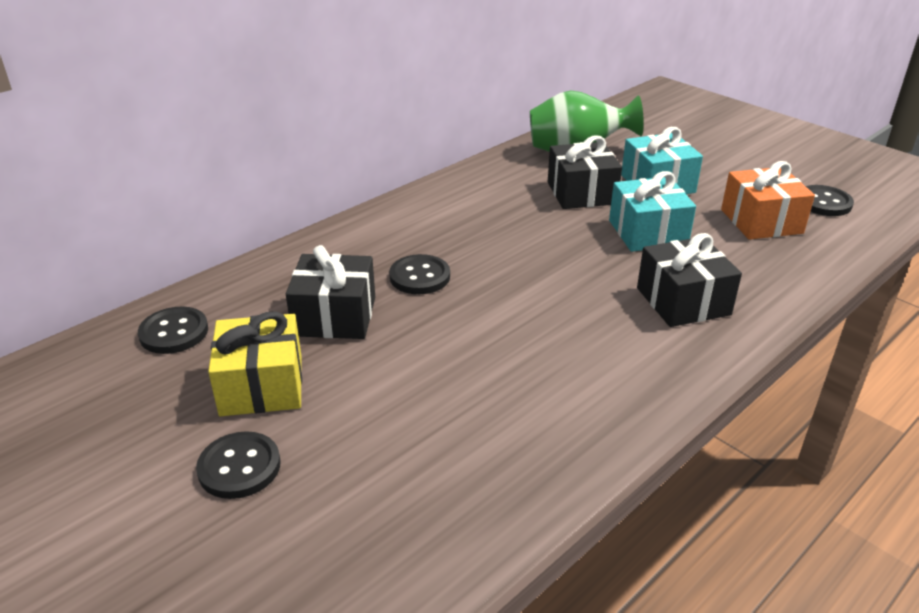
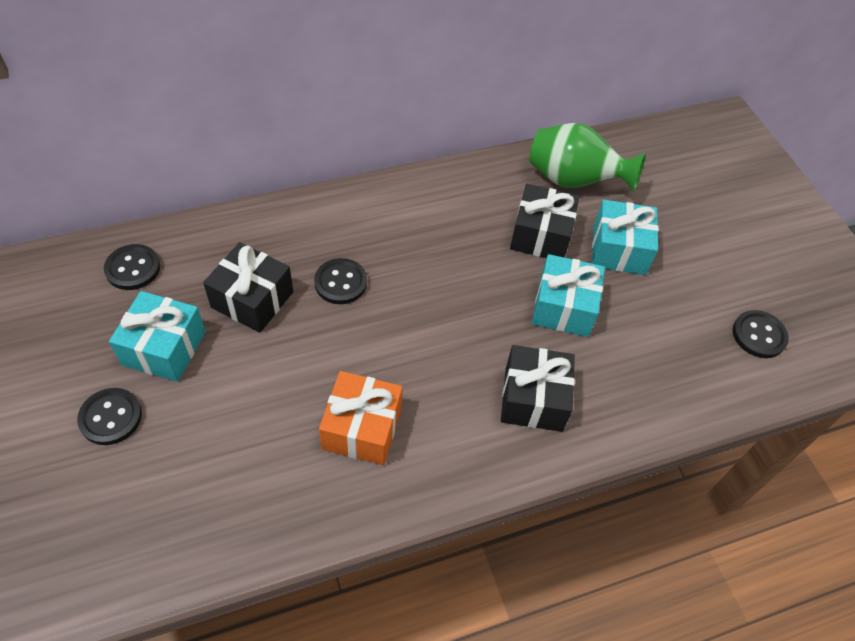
camera: 20 degrees right, 20 degrees up
(262, 385) = (164, 348): yellow gift -> turquoise gift
(761, 221) = (678, 335): orange gift -> orange gift (362, 428)

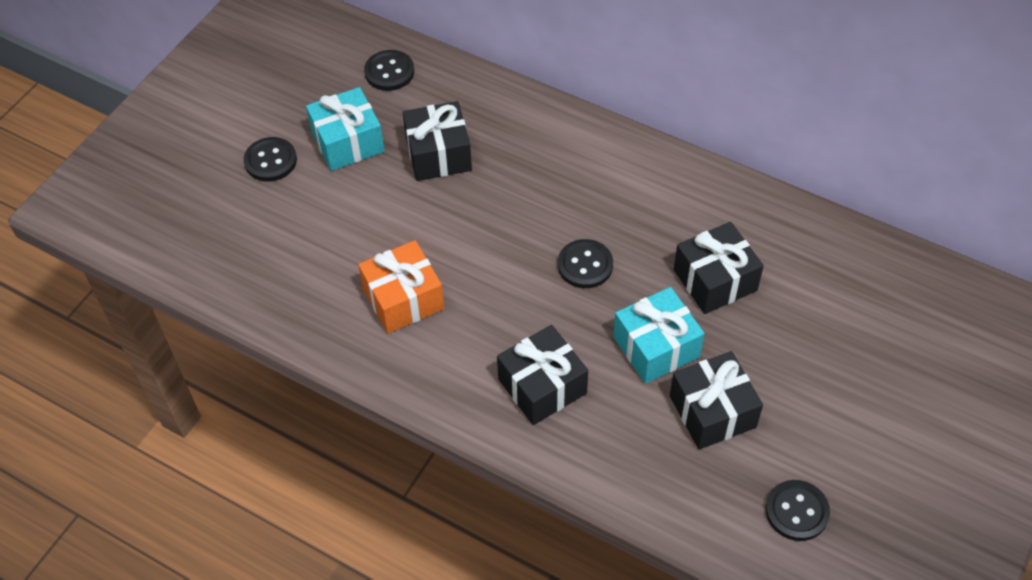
camera: 55 degrees right, 0 degrees up
(341, 282) = (512, 191): black button -> black button (585, 265)
(574, 181) = (809, 261): green vase -> none
(619, 250) = (768, 345): turquoise gift -> none
(644, 318) = (712, 411): none -> black gift

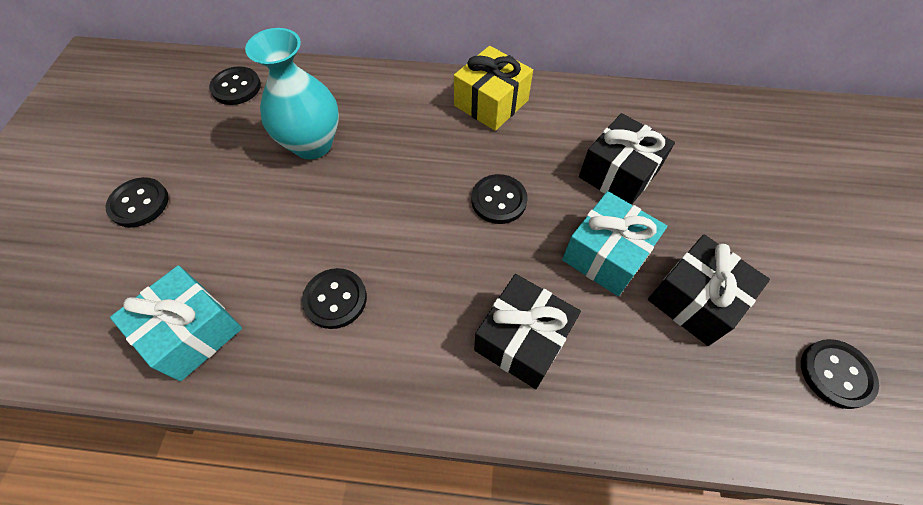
camera: 25 degrees left, 5 degrees up
(348, 142) = (217, 160): turquoise gift -> turquoise gift (192, 332)
(403, 299) = (335, 299): orange gift -> black button
(438, 154) = (312, 144): black gift -> turquoise vase
(629, 168) = (491, 103): none -> yellow gift

